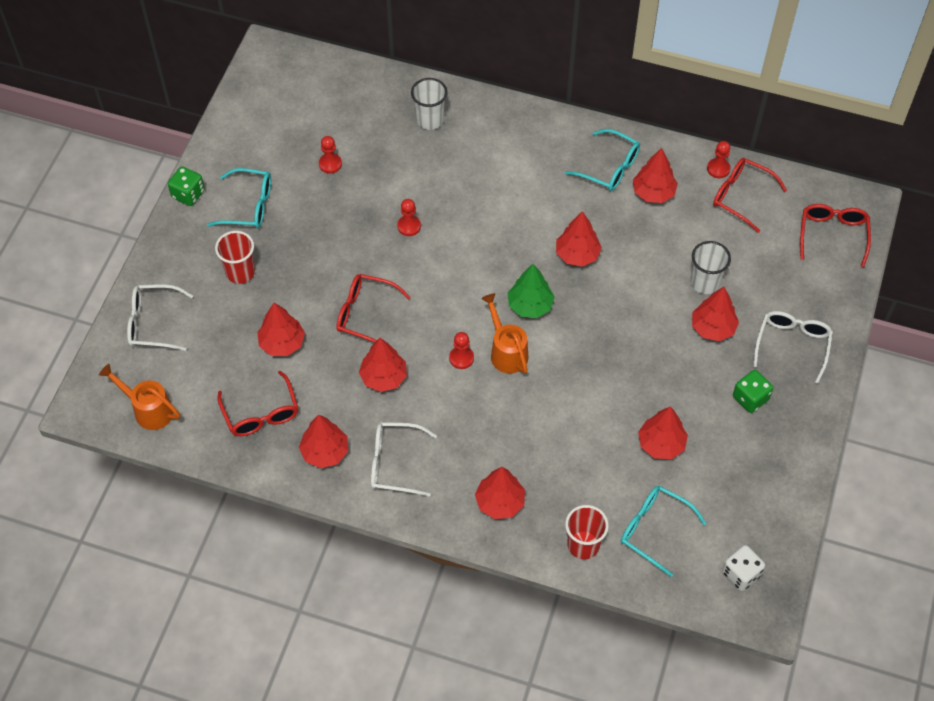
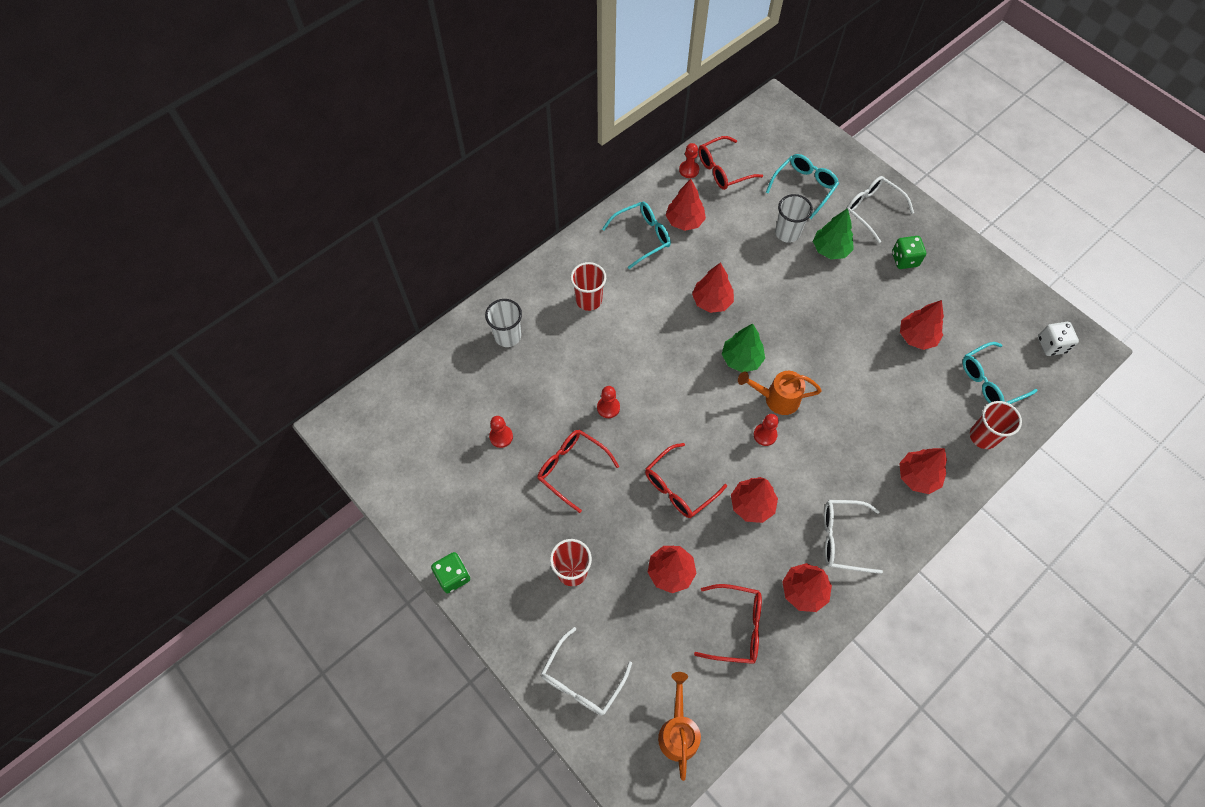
camera: 60 degrees left, 5 degrees up
(148, 409) = (678, 731): orange watering can -> orange watering can turned 120 degrees clockwise
(248, 206) = (502, 528): turquoise glasses -> turquoise glasses (804, 187)
(395, 463) = (842, 539): white glasses -> white glasses turned 60 degrees clockwise
(509, 160) = (589, 300): none -> red cup
(712, 328) = (830, 249): red tree -> green tree
(832, 235) = (791, 136): red glasses -> red glasses (572, 469)

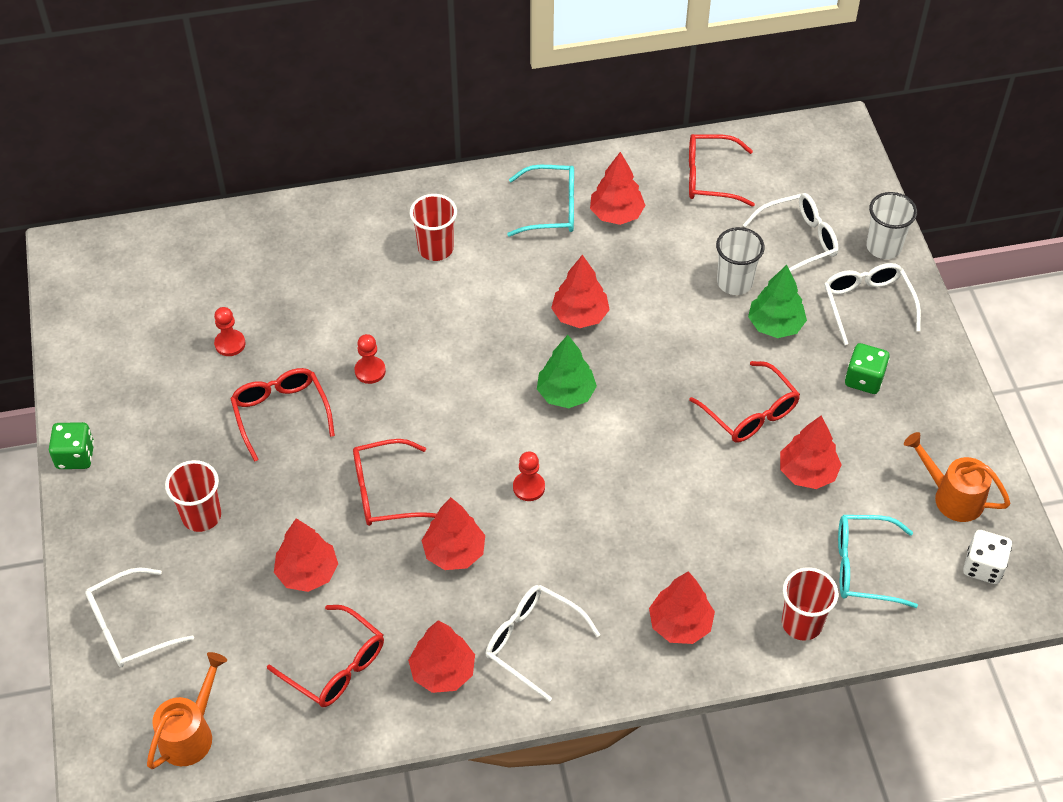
camera: 30 degrees right, 10 degrees down
(507, 336) = (315, 245): white cup -> white cup (883, 247)
(689, 170) = (667, 160): red pawn -> none
(776, 398) = (574, 455): orange watering can -> orange watering can (951, 496)
(804, 187) = (798, 241): turquoise glasses -> white glasses
(857, 315) = (750, 412): none -> red glasses

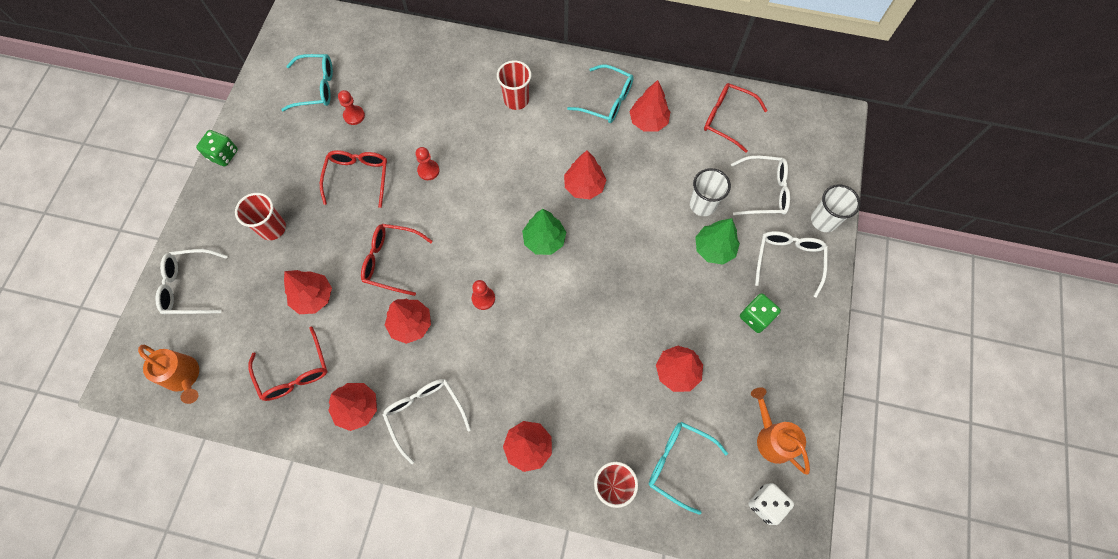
camera: 25 degrees right, 15 degrees up
(155, 329) = (316, 87): none -> turquoise glasses
(191, 733) = (185, 377): orange watering can -> orange watering can turned 75 degrees clockwise
(750, 412) = (661, 308): red glasses -> none

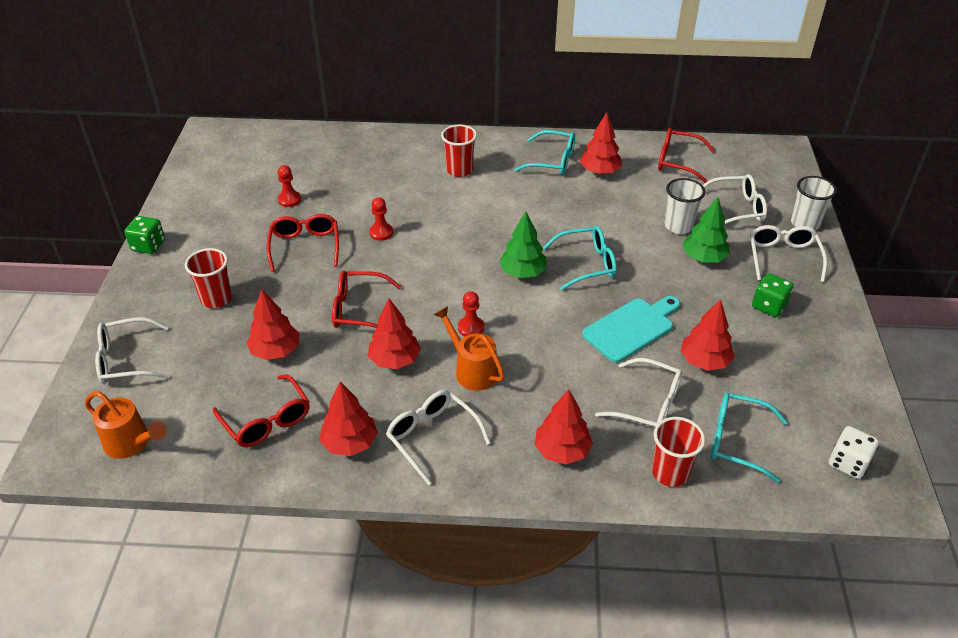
camera: 10 degrees left, 25 degrees down
(316, 87) = (243, 183): turquoise glasses -> turquoise glasses (586, 264)
(584, 186) = (551, 226): red tree -> none
(614, 410) = (647, 404): none -> white glasses
(623, 322) = (631, 328): none -> turquoise cutting board
(771, 437) = (828, 403): orange watering can -> orange watering can (471, 370)

